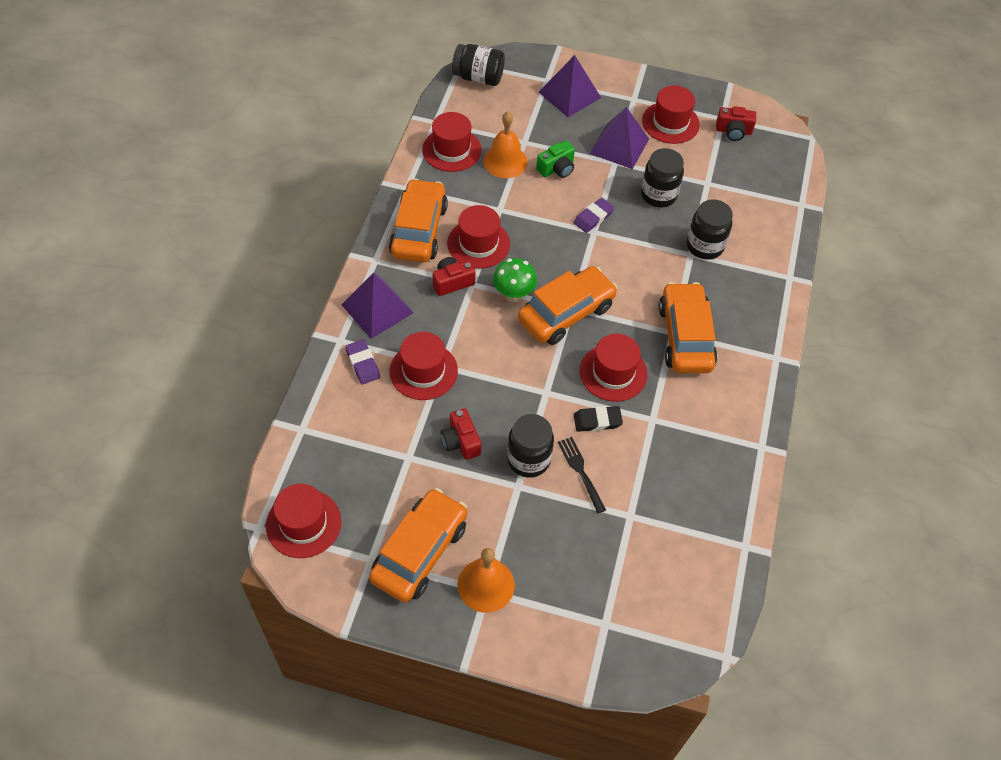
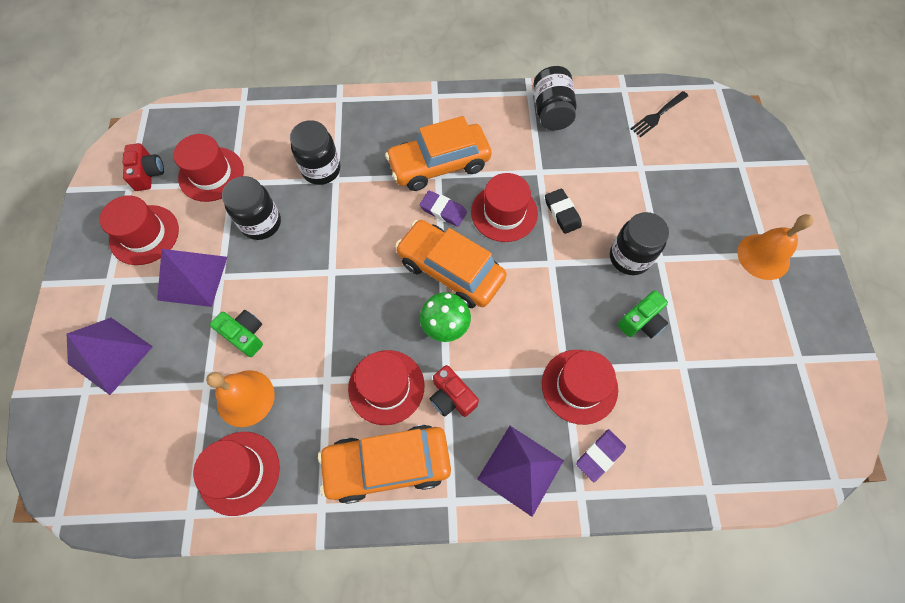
camera: 105 degrees left, 10 degrees up
(303, 523) = (805, 438): red hat -> red hat (211, 174)
(419, 552) = (767, 319): orange car -> none
(461, 441) = (641, 321): red camera -> green camera
(478, 77) = (90, 484): black jar -> black jar (551, 112)
(581, 472) = (620, 213): black fork -> black fork (658, 115)
(593, 217) = (311, 277): purple eraser -> purple eraser (443, 210)

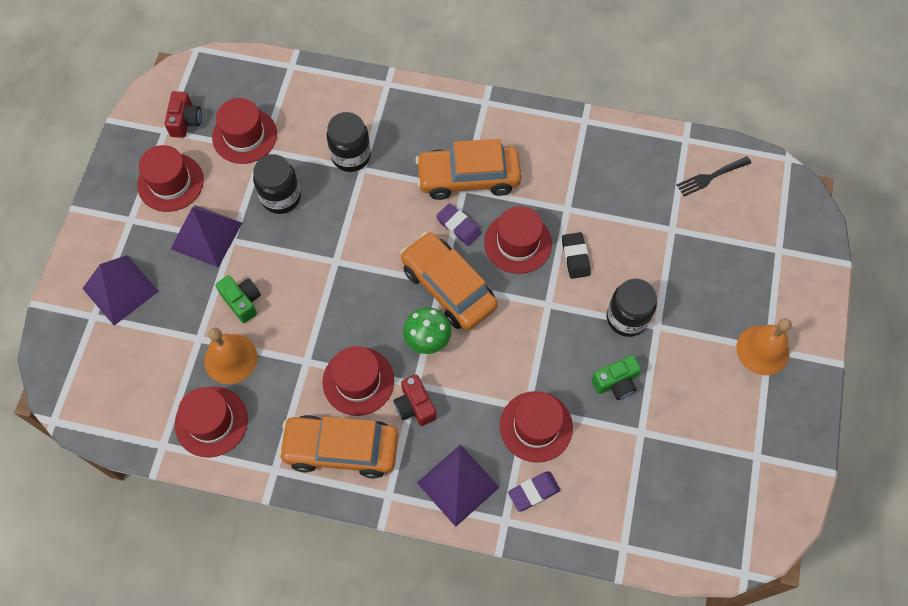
camera: 15 degrees right, 0 degrees up
(551, 112) = (600, 147): black jar -> none

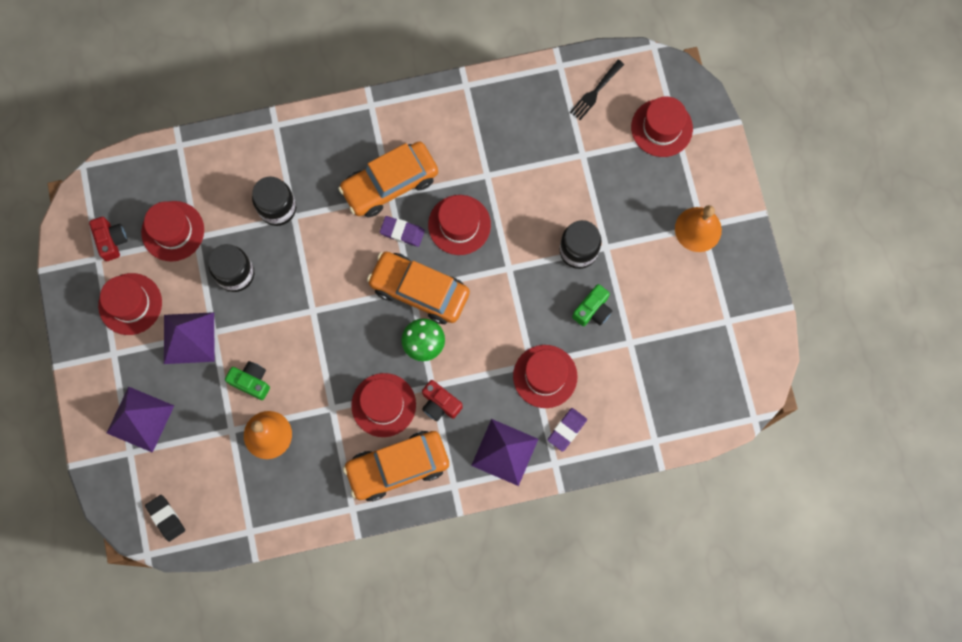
camera: 25 degrees left, 10 degrees up
(211, 421) = (279, 494): red hat -> red hat (661, 128)
(575, 257) = (513, 216): black eraser -> black eraser (166, 518)

